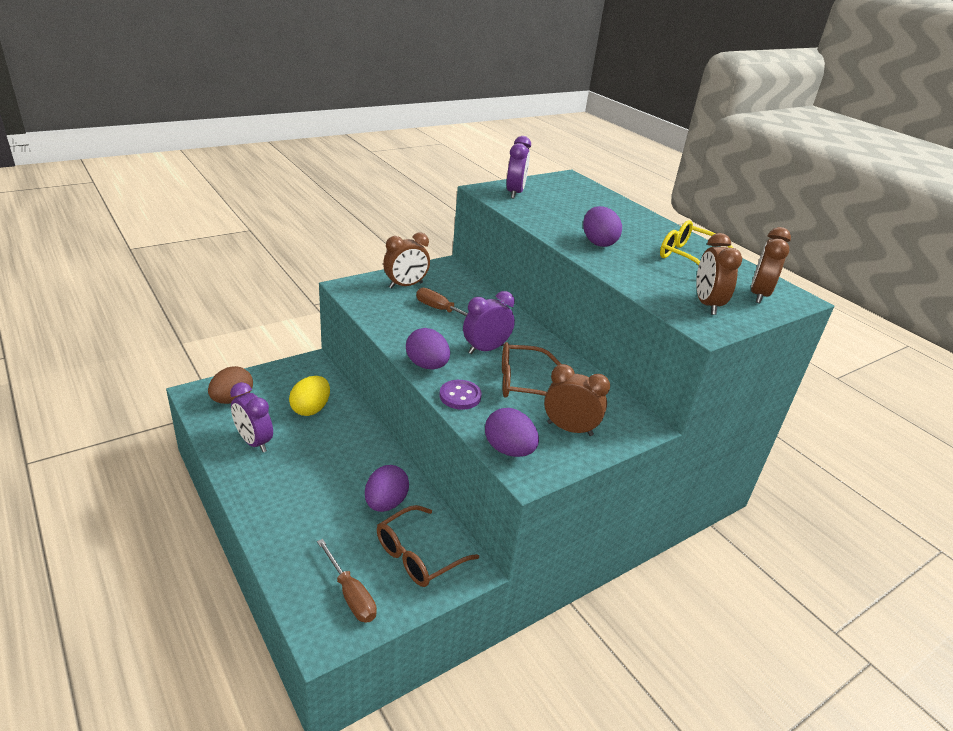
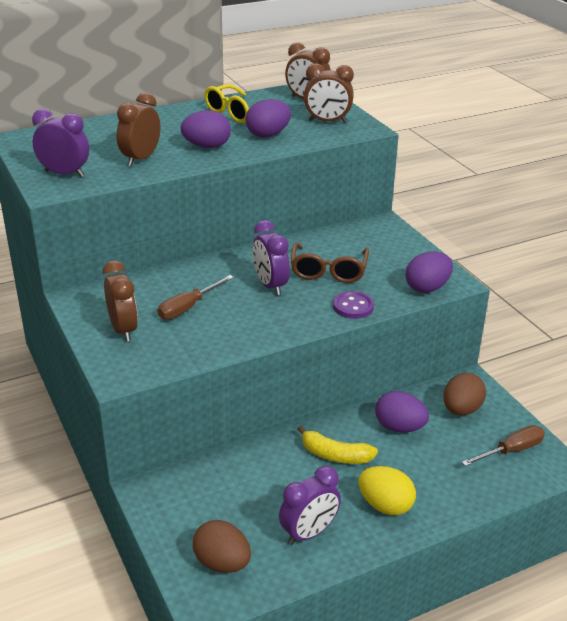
camera: 80 degrees left, 0 degrees up
(311, 409) = (247, 486): yellow egg -> yellow egg (385, 505)
(346, 458) = (335, 455): none -> yellow banana
(418, 556) = (461, 410): brown glasses -> brown egg
(427, 365) = (301, 323): purple egg -> purple egg (268, 135)
(569, 429) = (394, 256): brown clock -> brown clock (140, 159)

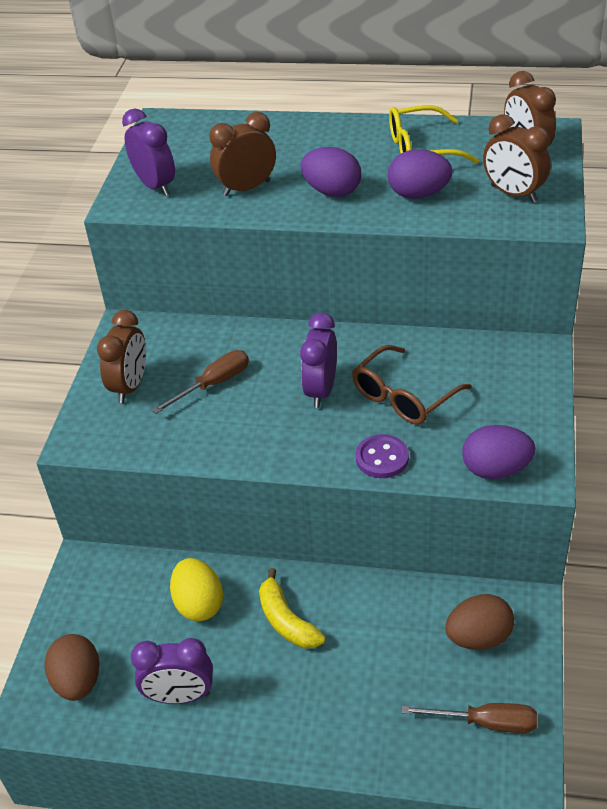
camera: 40 degrees right, 10 degrees up
(188, 307) = (213, 384): brown screwdriver -> brown screwdriver turned 150 degrees clockwise
(385, 505) = (281, 709): yellow egg -> yellow egg (199, 604)
(399, 427) = (385, 623): purple egg -> none

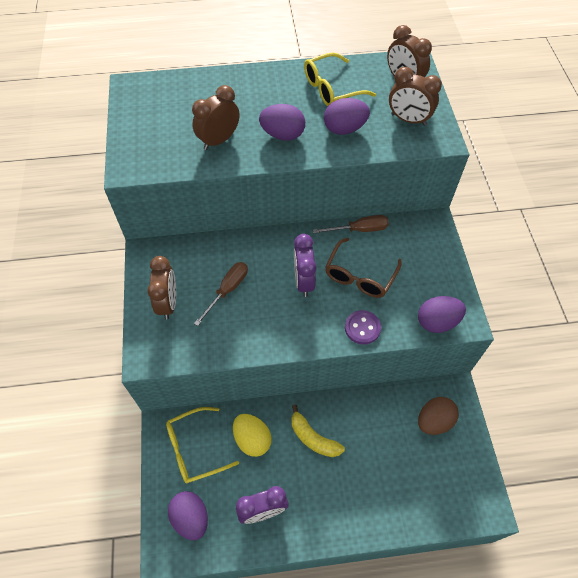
camera: 20 degrees left, 15 degrees up
(78, 681) = (191, 518): brown egg -> purple egg
(115, 598) = (194, 449): none -> yellow glasses
(155, 186) = (148, 147): purple clock -> none
(485, 723) = (456, 480): brown screwdriver -> brown screwdriver (359, 229)

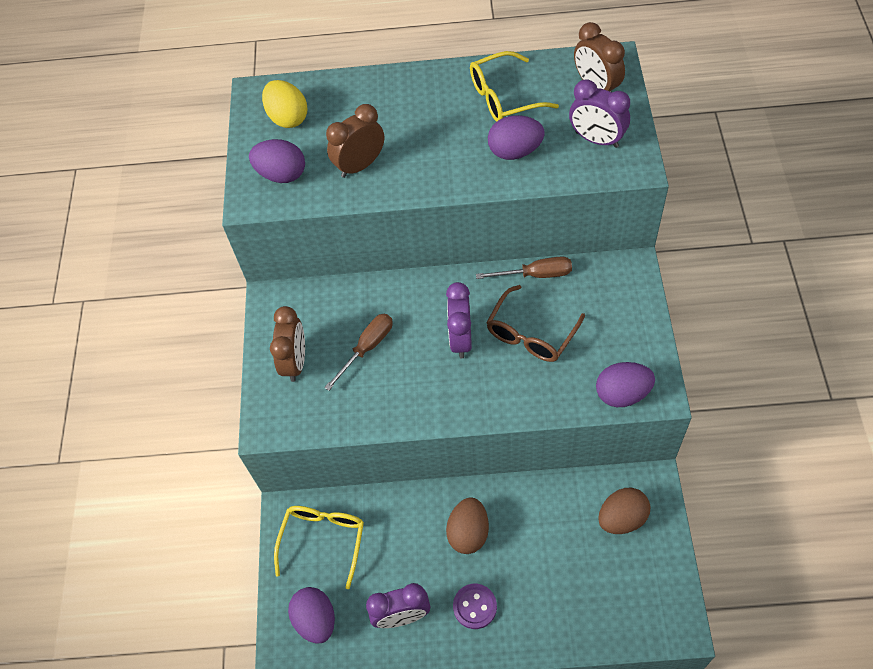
camera: 10 degrees right, 0 degrees up
(194, 449) = (323, 540): yellow glasses -> yellow glasses turned 120 degrees clockwise
(252, 439) = (394, 531): yellow egg -> yellow egg (288, 118)
(282, 135) = (438, 159): purple egg -> purple egg (282, 174)
(313, 438) = (468, 533): yellow banana -> brown egg
(362, 328) = (528, 398): purple button -> purple button (475, 606)
(408, 120) = (596, 139): brown clock -> purple clock

